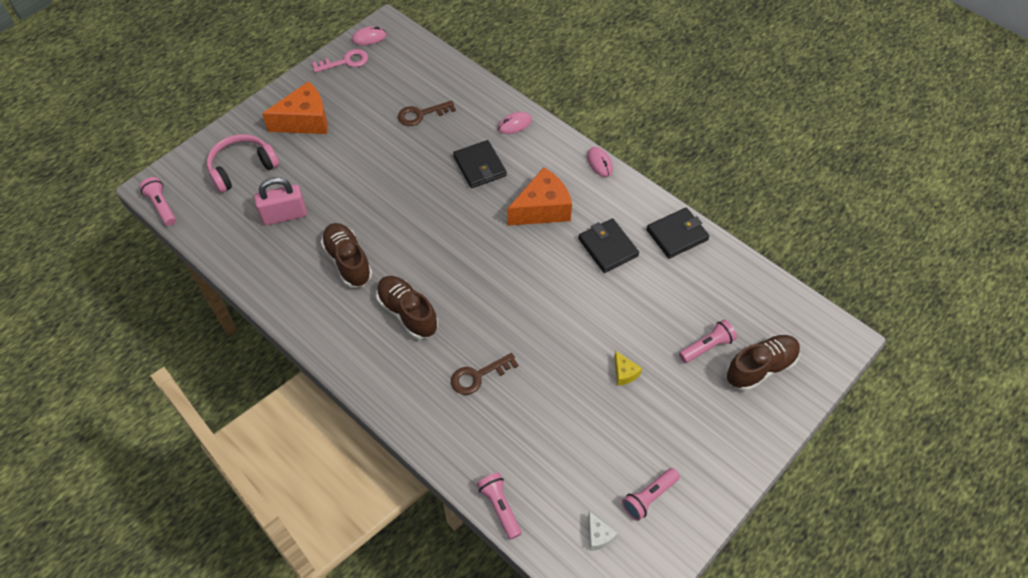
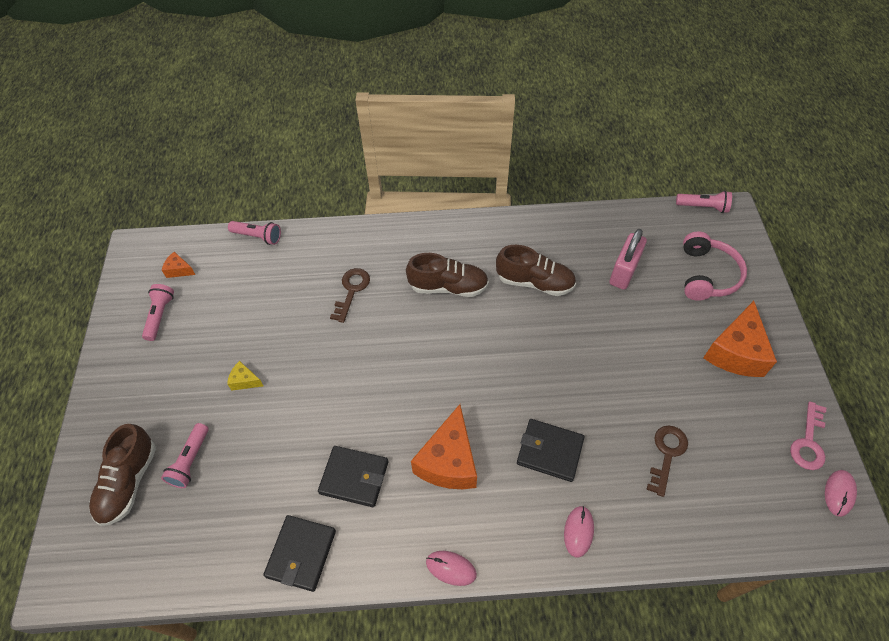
camera: 135 degrees right, 0 degrees up
(598, 536) = (179, 270): white cheese -> orange cheese

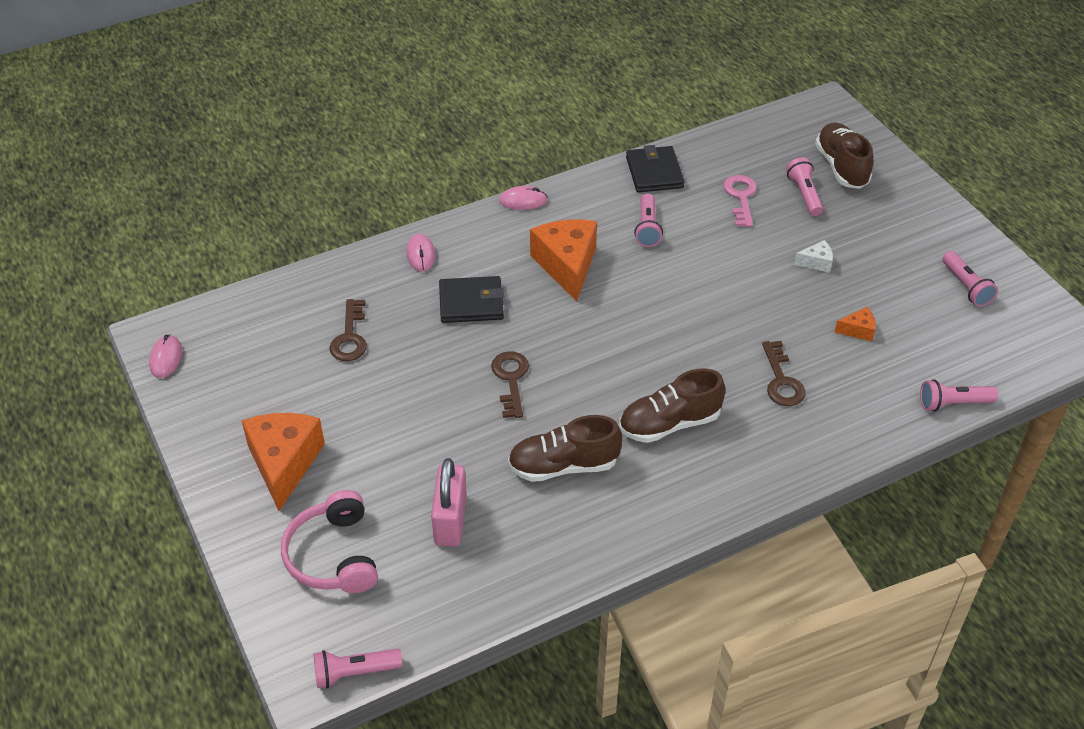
camera: 155 degrees right, 10 degrees down
(179, 270) = (1001, 335): orange cheese -> orange cheese (858, 330)
(245, 381) = (816, 262): yellow cheese -> white cheese
(354, 477) = (647, 228): black wallet -> pink flashlight
(544, 362) = (511, 379): none -> brown key
(808, 442) = (196, 394): pink key -> pink key (741, 197)

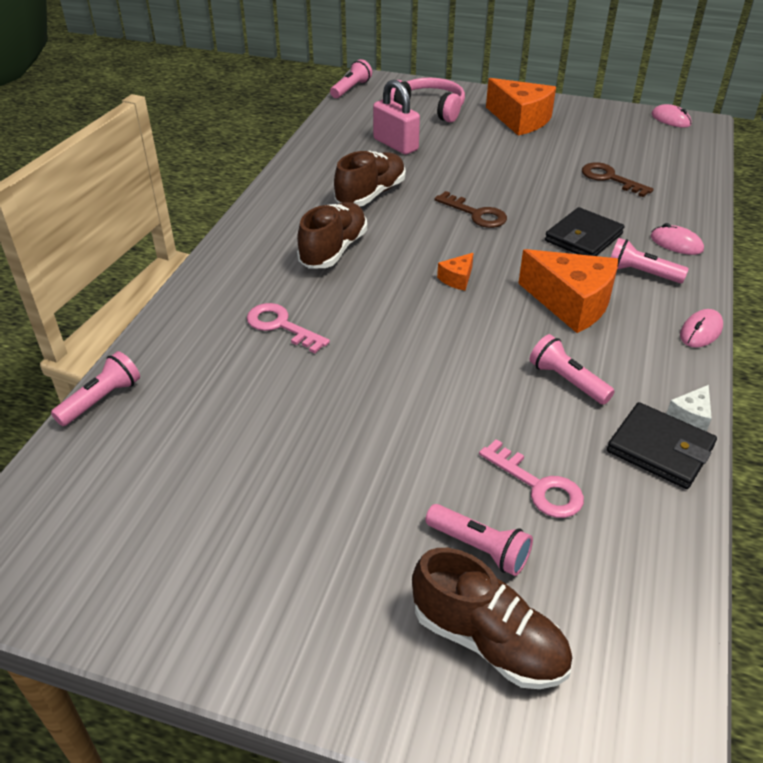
camera: 135 degrees right, 5 degrees down
(781, 381) = (281, 326): brown key -> pink key
(816, 262) = (367, 460): white cheese -> white cheese (690, 417)
(858, 330) = (253, 412): orange cheese -> orange cheese (457, 279)
(966, 287) = (167, 551): pink flashlight -> pink flashlight (641, 273)

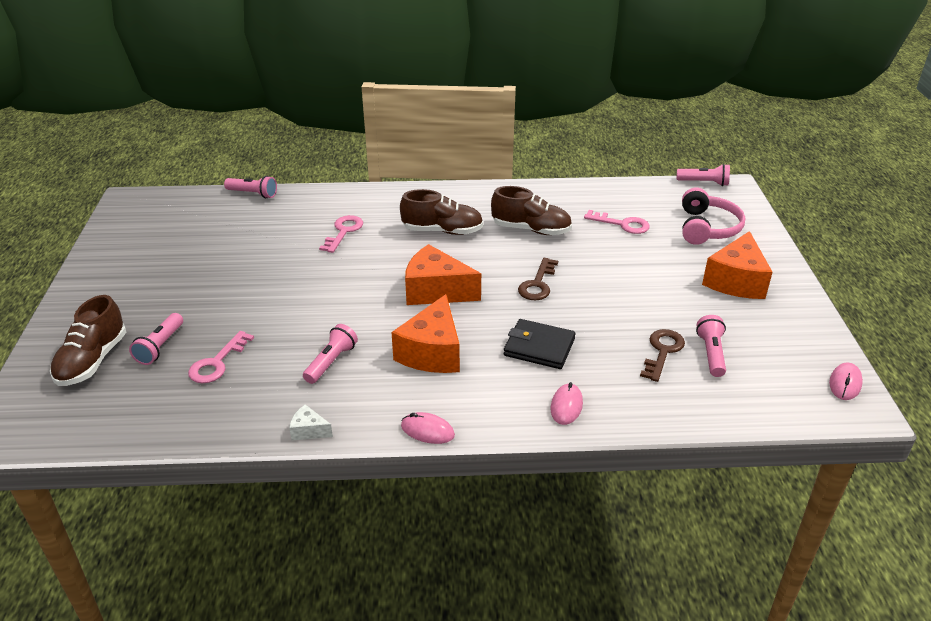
camera: 70 degrees right, 5 degrees down
(395, 144) = (622, 224): pink padlock -> pink key
(457, 279) = (436, 291): orange cheese -> orange cheese, size x2.21
(641, 273) = (500, 387): pink flashlight -> pink flashlight (711, 353)
(660, 449) = (268, 417): black wallet -> none

